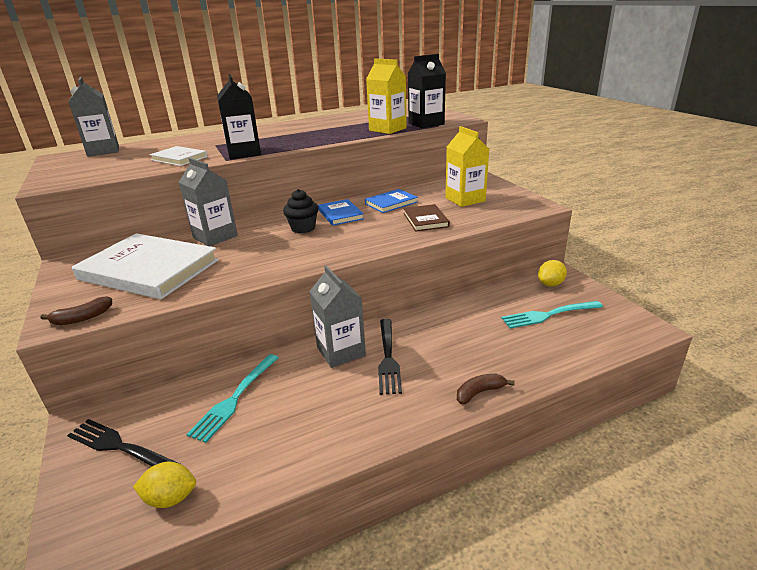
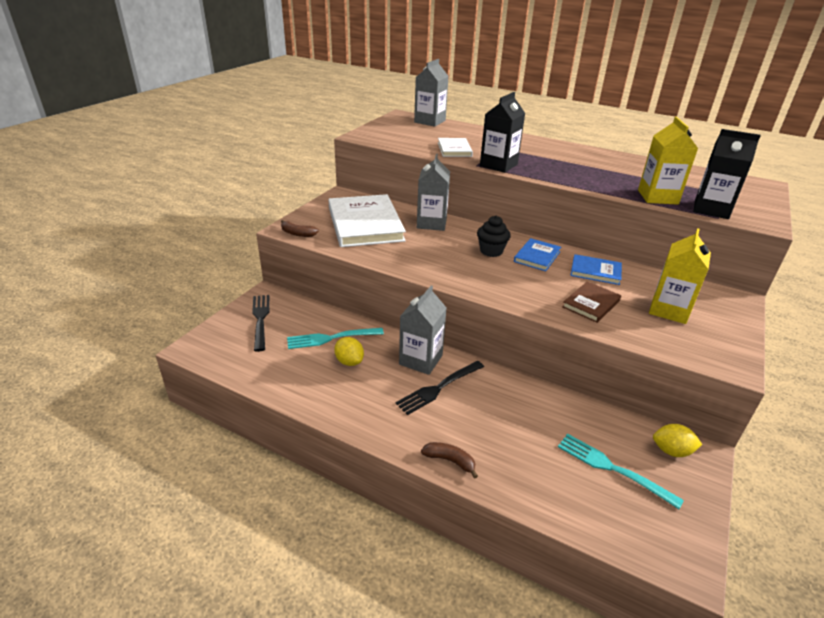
camera: 50 degrees right, 5 degrees up
(170, 498) = (242, 361): yellow lemon -> yellow lemon (349, 361)

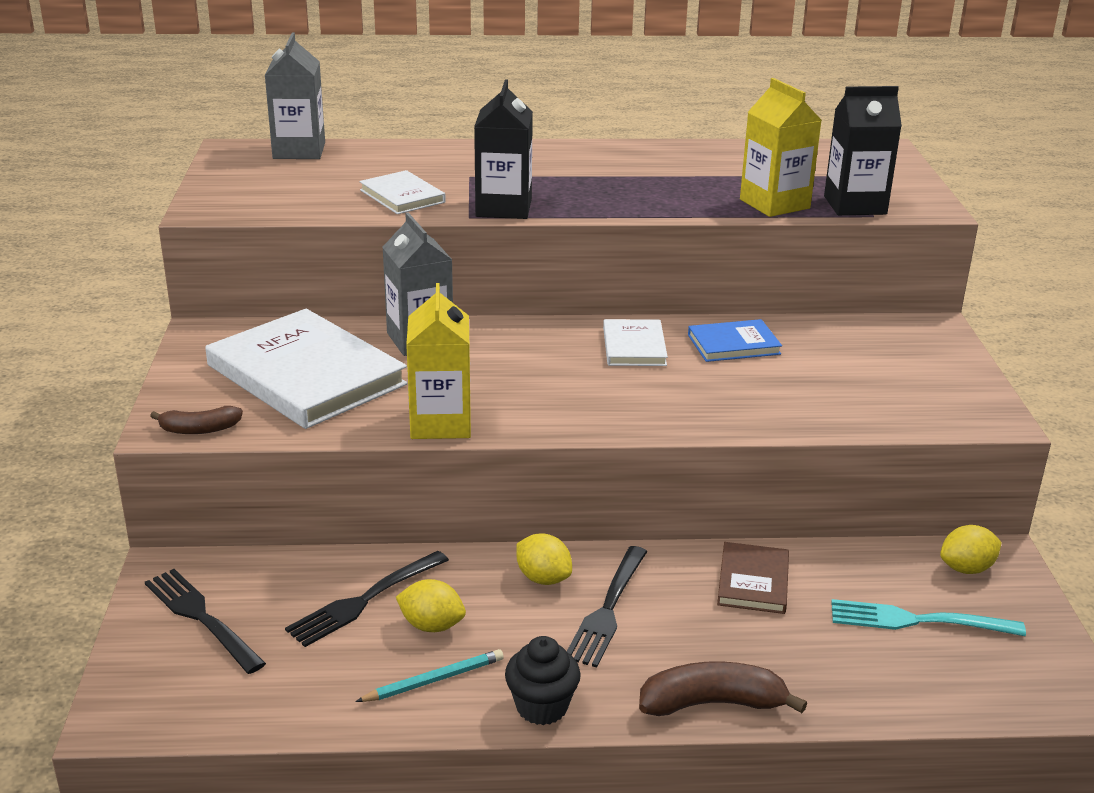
camera: 30 degrees left, 5 degrees down
(327, 387) = (434, 680): none -> turquoise pencil
(331, 338) = (364, 600): turquoise fork -> black fork
(421, 360) = (543, 578): grey carton -> yellow lemon
(450, 461) = (712, 703): brown banana -> brown banana, size x1.60
(491, 251) = (559, 359): black cupcake -> black cupcake (542, 707)
(537, 256) = (634, 346): blue book -> white book
(591, 304) = (768, 395): brown book -> brown book (753, 581)
(669, 310) = (869, 370): yellow carton -> yellow carton (440, 423)

